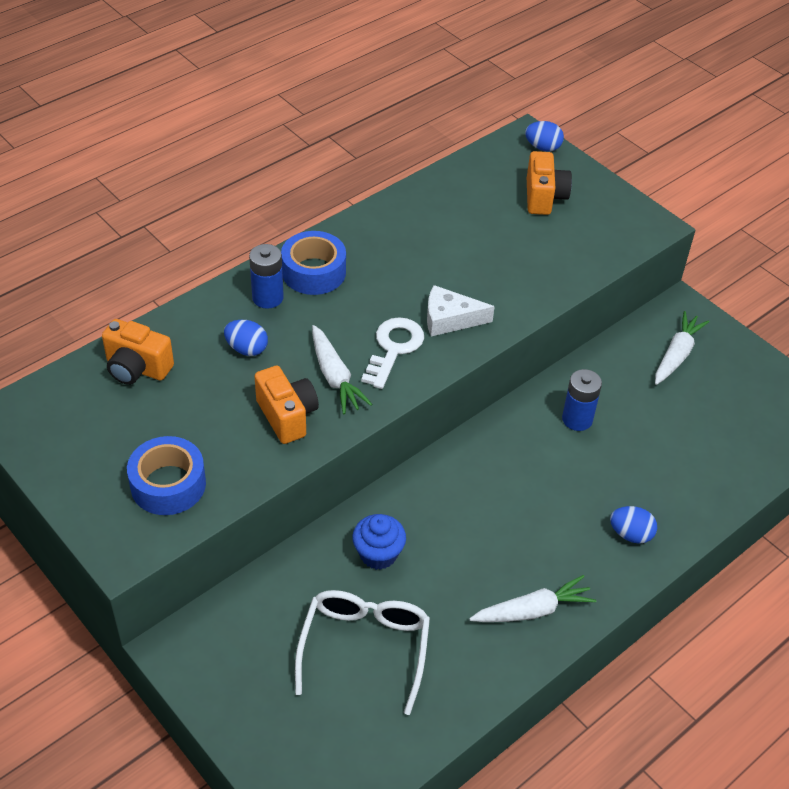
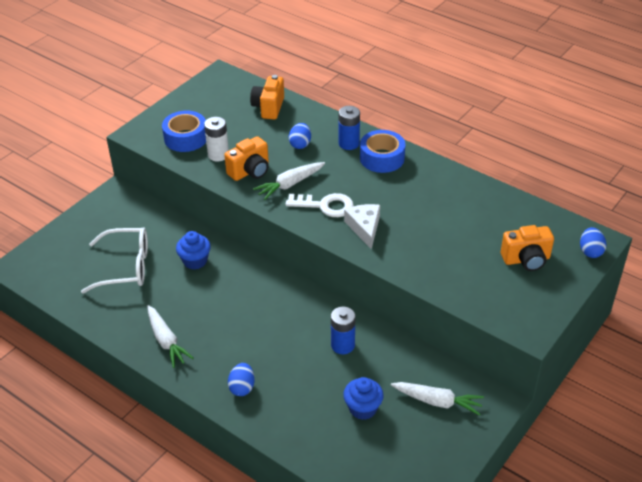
camera: 80 degrees right, 5 degrees down
(231, 448) = (218, 155): none -> white battery
(679, 421) = (363, 408): none -> blue cupcake

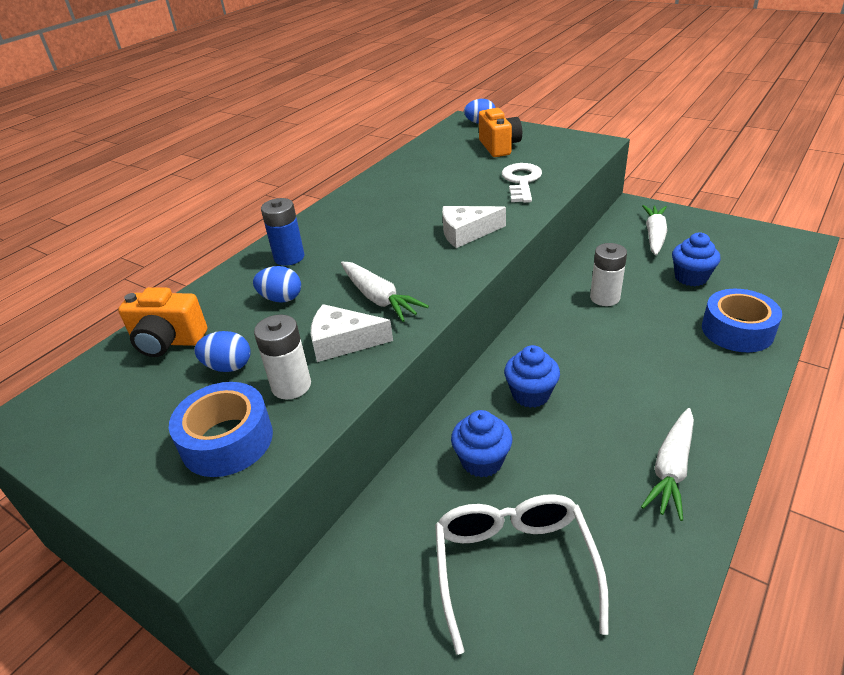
camera: 90 degrees left, 5 degrees down
(166, 341) = (671, 469): white carrot -> white carrot turned 150 degrees clockwise
(242, 387) = (715, 372): blue egg -> blue egg (228, 366)
(243, 288) = (530, 394): none -> blue cupcake
(250, 171) = (343, 342): orange camera -> white cheese
(325, 206) = (426, 264): white key -> white key (521, 181)
(342, 345) = (604, 298): blue battery -> white battery
(382, 158) = (326, 231): blue tape -> blue tape (737, 330)

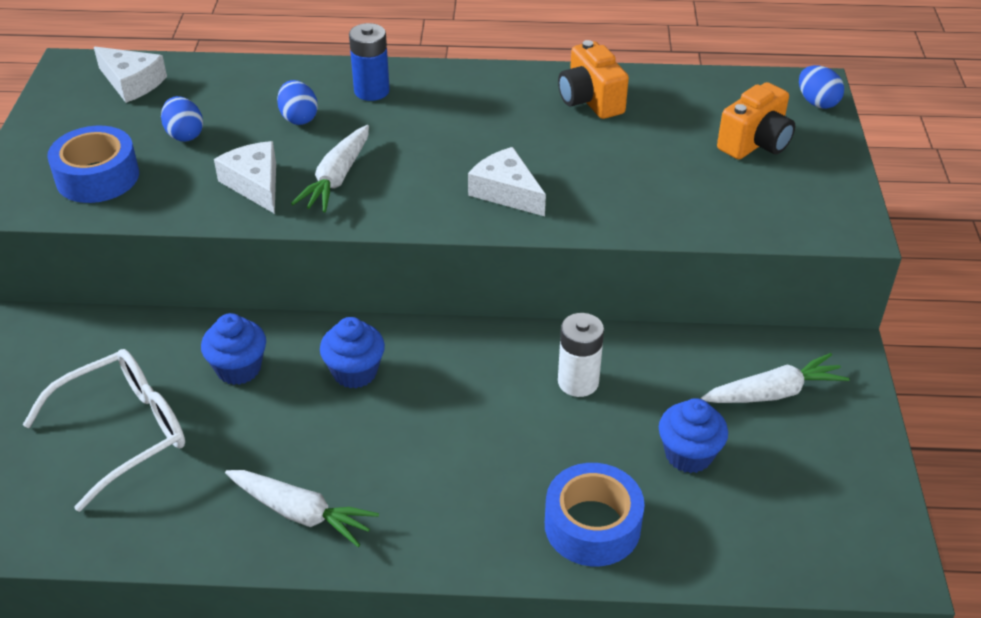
camera: 55 degrees right, 5 degrees up
(106, 382) = (132, 82): none -> white cheese
(168, 342) = (199, 86): orange camera -> orange camera (590, 101)
(291, 386) = (178, 180): white battery -> none
(521, 181) = (669, 194): white key -> none
(671, 469) = (300, 513): white carrot -> white carrot turned 150 degrees counterclockwise

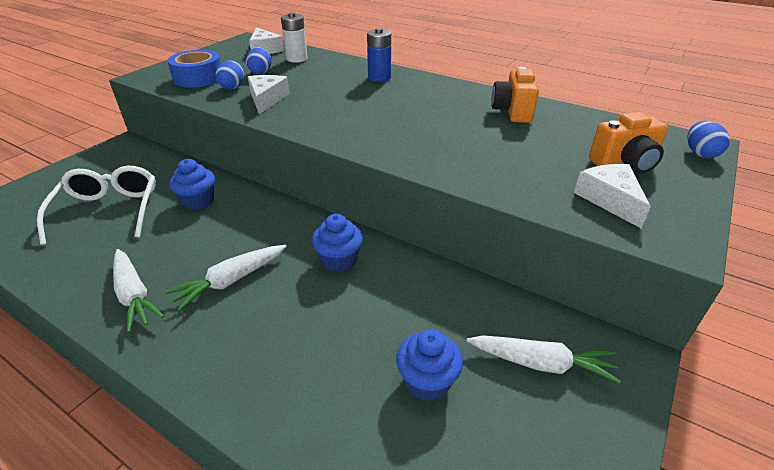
camera: 30 degrees right, 5 degrees down
(125, 432) = (109, 211): white glasses -> white glasses turned 90 degrees counterclockwise
(299, 118) = (326, 79): blue egg -> blue egg (233, 87)
(337, 178) = (313, 108): white carrot -> white carrot (231, 281)
(355, 372) = (255, 227): blue cupcake -> blue cupcake (339, 260)
(506, 192) = (406, 141): white cheese -> white cheese (610, 200)
(578, 382) = (387, 289): white battery -> white battery (297, 59)
(592, 525) = (301, 402): blue tape -> none

